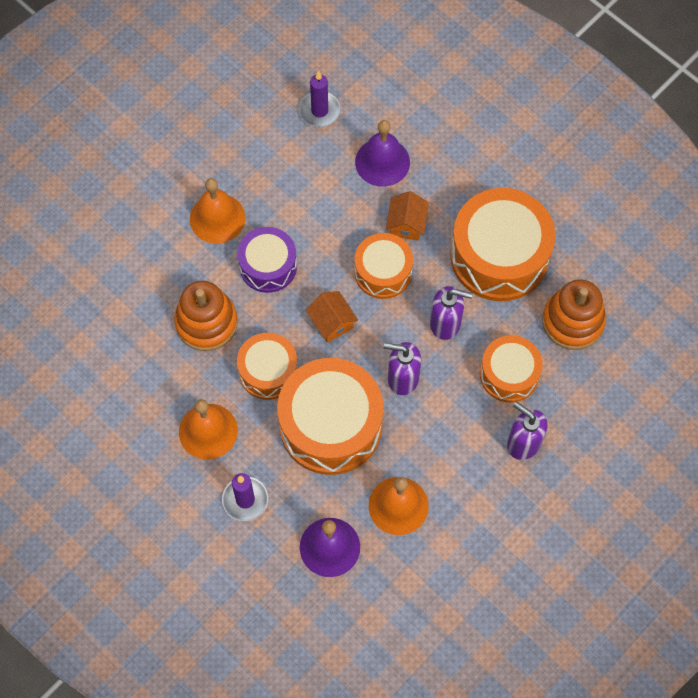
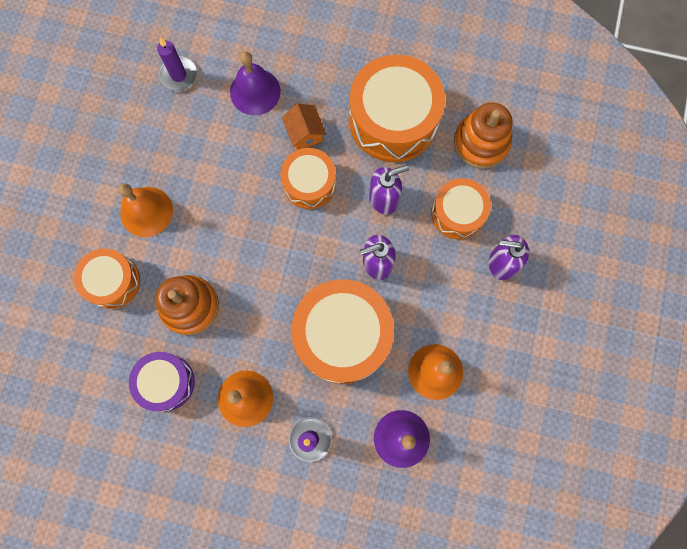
camera: 30 degrees left, 10 degrees up
(268, 266) = (213, 229): purple drum -> purple drum (166, 382)
(268, 371) = (265, 319): orange drum -> orange drum (112, 281)
(332, 322) = (293, 248): orange house -> none

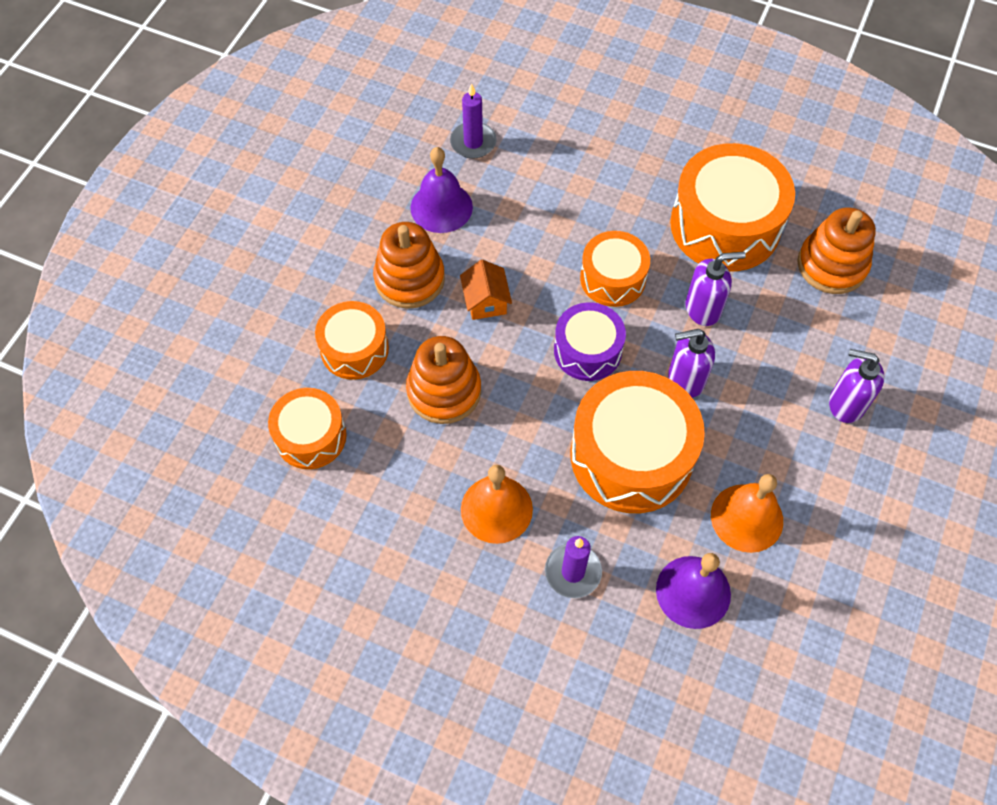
camera: 10 degrees right, 15 degrees down
(146, 211) = (409, 279): orange bell -> orange stacking toy
(166, 382) = (399, 474): purple drum -> purple drum (587, 350)
(255, 91) = (561, 172): purple bell -> purple bell (441, 207)
(305, 133) = (614, 224): orange house -> orange house (486, 301)
(457, 213) = (794, 338): orange drum -> orange drum (311, 436)

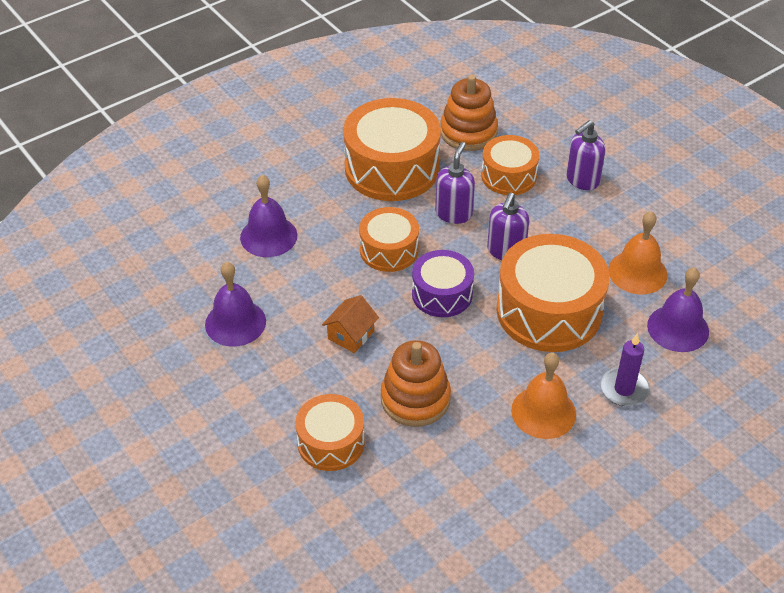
camera: 60 degrees left, 15 degrees down
(311, 436) = (395, 510): orange drum -> orange drum (508, 176)
(409, 279) = (290, 375): orange stacking toy -> none
(473, 142) = (188, 274): purple candle -> none
(486, 301) = (351, 335): orange house -> orange house turned 75 degrees counterclockwise
(560, 175) = (268, 236): none -> purple bell

